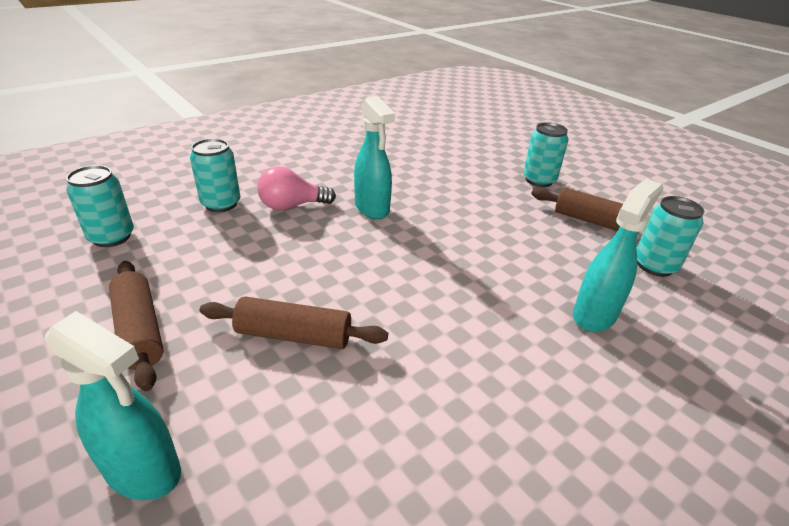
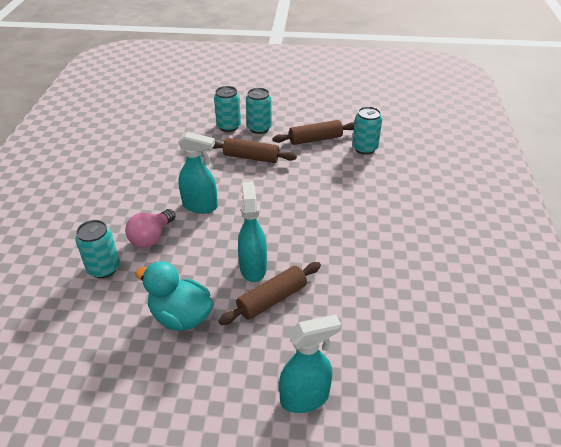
camera: 45 degrees left, 5 degrees up
(112, 237) = (73, 340): turquoise can -> turquoise can (228, 126)
(140, 330) = (196, 362): brown rolling pin -> brown rolling pin (251, 157)
(200, 282) = (181, 316): none -> turquoise duck
(594, 315) = (371, 191): turquoise spray bottle -> turquoise spray bottle (253, 268)

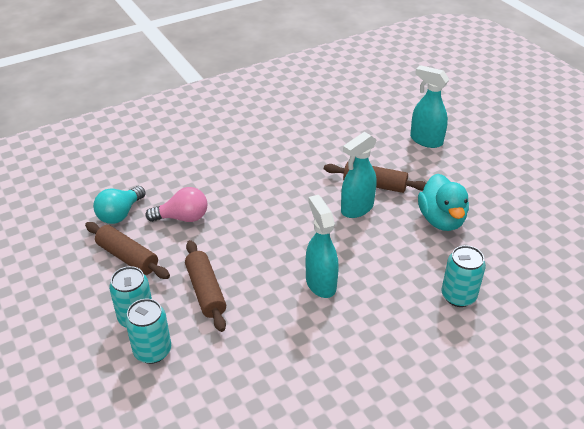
camera: 125 degrees left, 0 degrees up
(151, 237) = (393, 290): pink light bulb -> pink light bulb (182, 218)
(364, 148) = (120, 214): turquoise can -> turquoise light bulb

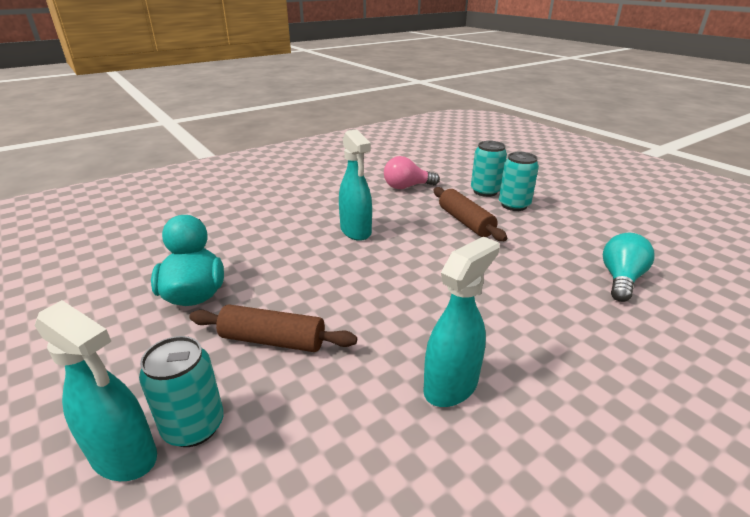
camera: 175 degrees right, 10 degrees down
(128, 257) = (564, 241): brown rolling pin -> none
(182, 218) = (538, 279): pink light bulb -> pink light bulb (407, 187)
(356, 208) = (308, 302): turquoise spray bottle -> turquoise spray bottle (451, 386)
(458, 296) = (221, 229): turquoise can -> turquoise can (194, 426)

